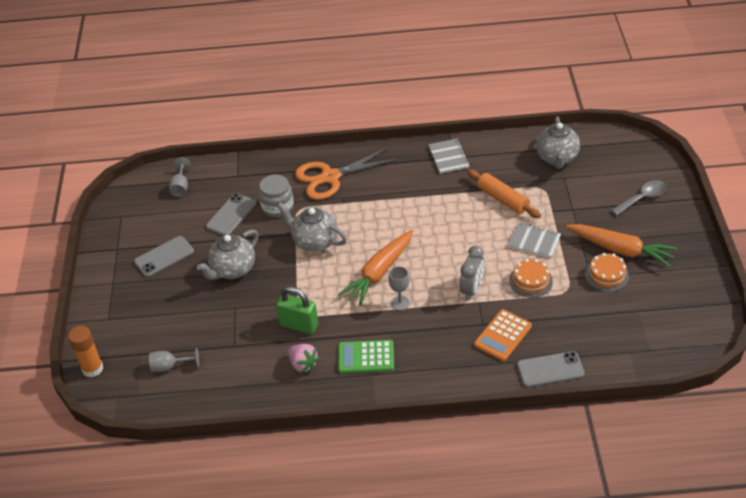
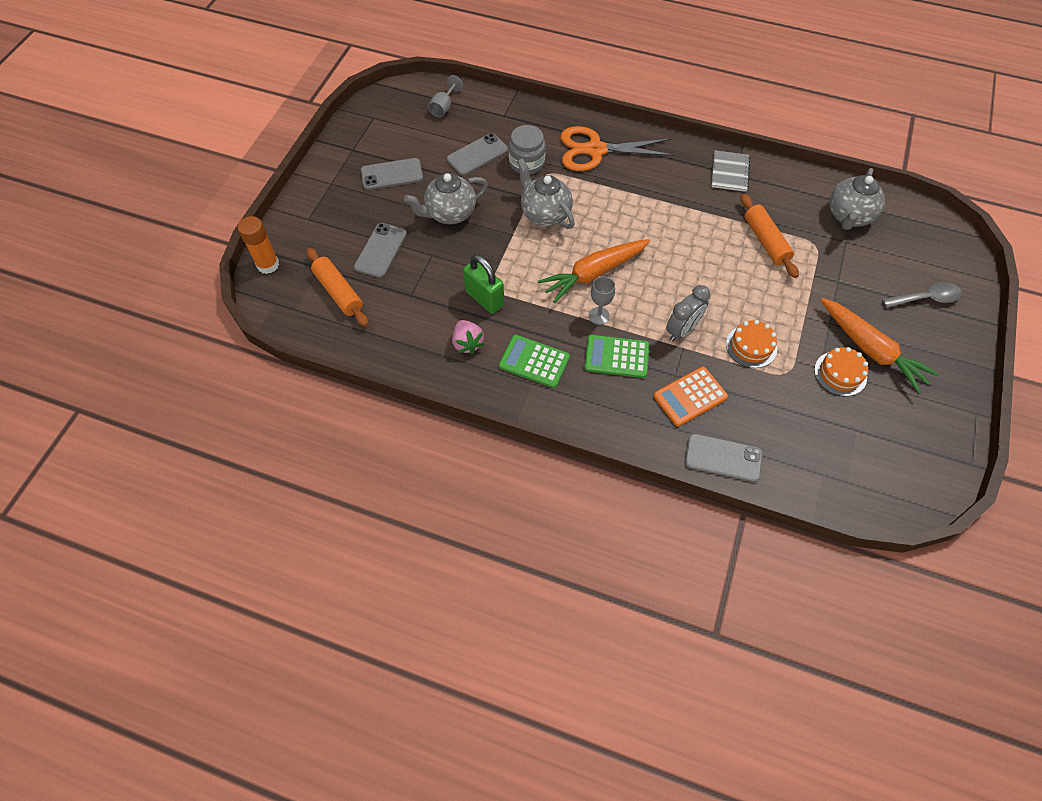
camera: 20 degrees right, 15 degrees up
(169, 367) = (339, 292): grey goblet -> orange rolling pin
(188, 320) = (381, 250): none -> grey phone
(430, 328) = (616, 357): none -> green calculator
(534, 241) = (777, 302): grey notebook -> none

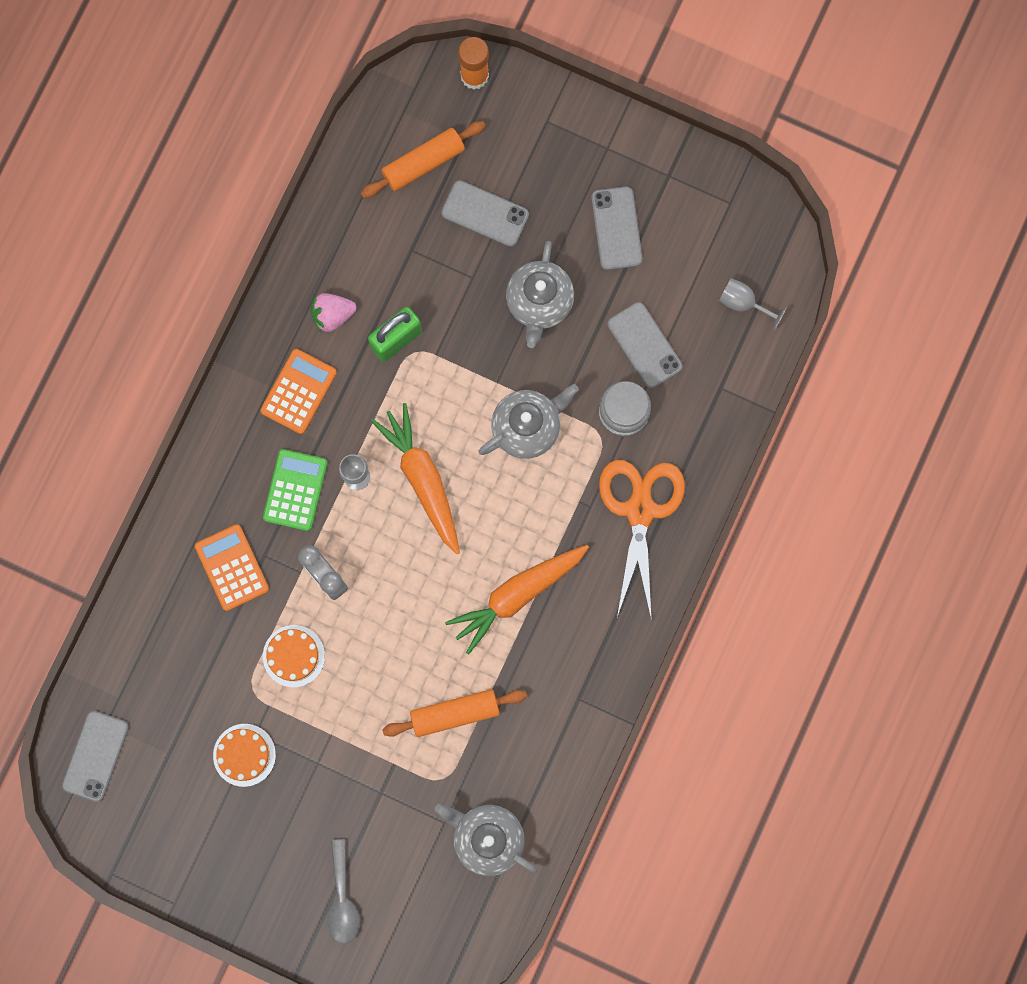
camera: 95 degrees right, 20 degrees up
(450, 214) = (539, 303): grey teapot -> grey teapot turned 150 degrees counterclockwise
(534, 362) = (298, 391): green calculator -> orange calculator
(723, 458) = (150, 589): grey phone -> grey phone (95, 756)
(729, 172) = (582, 693): grey notebook -> none
(871, 350) = (273, 803): orange carrot -> orange carrot (517, 595)

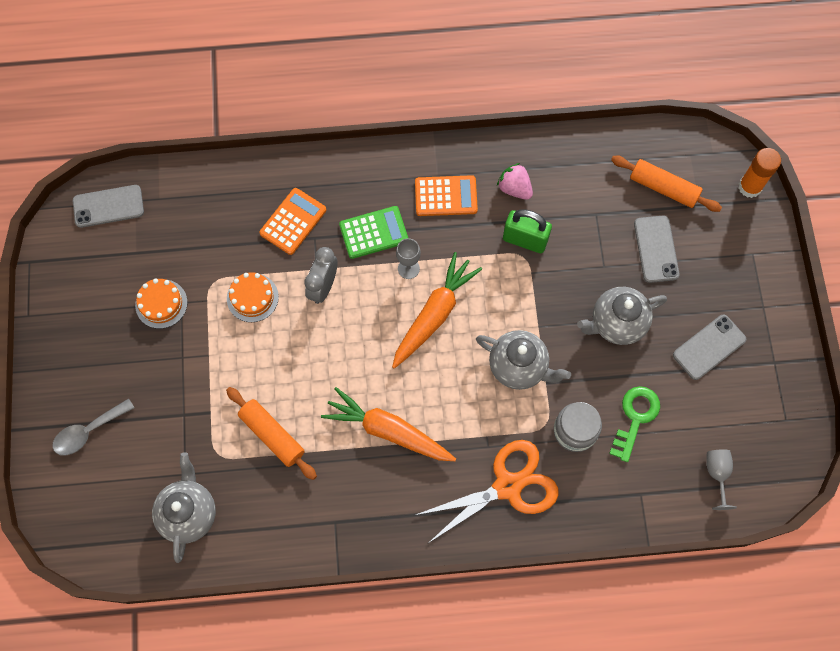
camera: 60 degrees right, 10 degrees down
(644, 345) = (635, 417): grey phone -> green key

